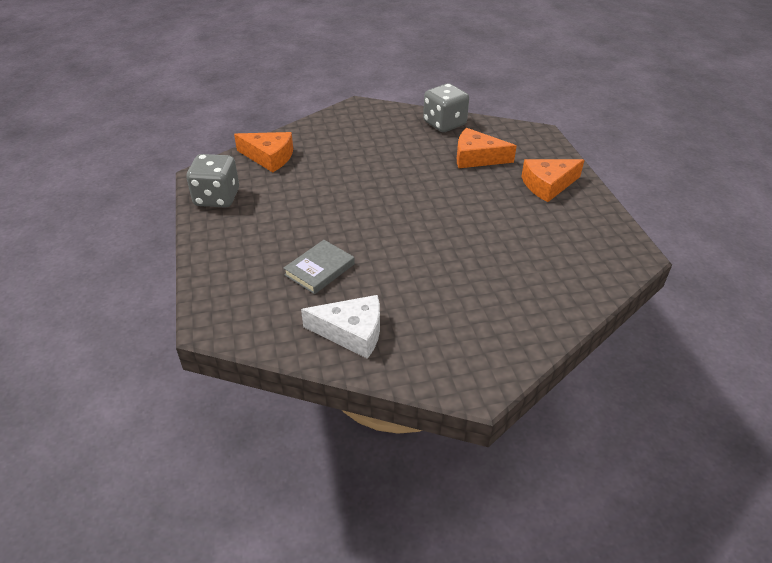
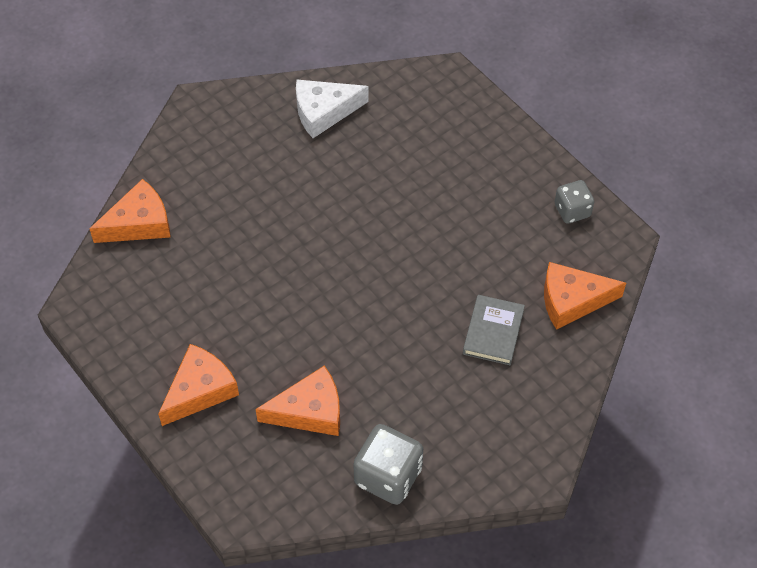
camera: 155 degrees right, 15 degrees up
(217, 198) = (572, 210): grey dice -> grey dice, size x0.62
(319, 269) = (394, 162): grey book -> grey book (493, 332)
(570, 296) = (139, 223): none -> orange cheese

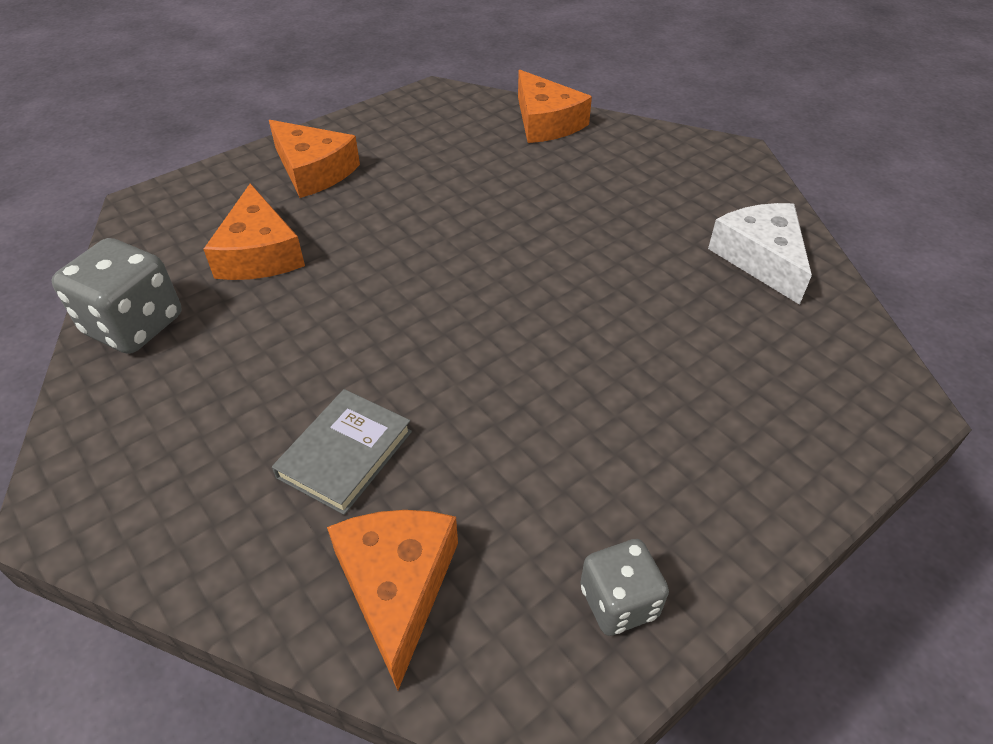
camera: 90 degrees right, 10 degrees down
(493, 332) = (345, 454): grey book -> grey book turned 75 degrees counterclockwise

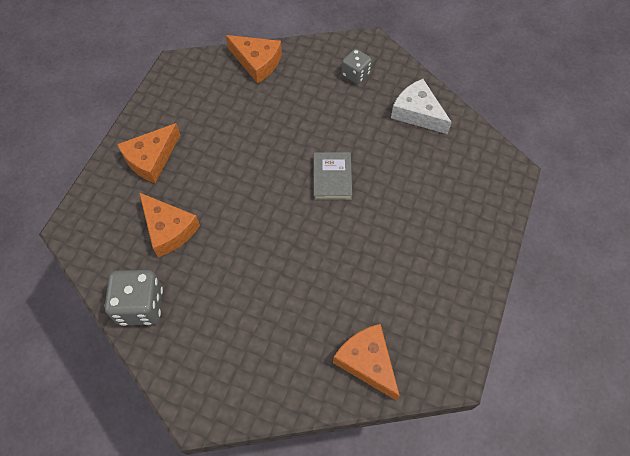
camera: 30 degrees left, 15 degrees up
(313, 171) = (151, 159): orange cheese -> orange cheese turned 120 degrees clockwise
(345, 454) = (302, 317): grey book -> grey book (332, 178)
(618, 602) = (452, 320): grey dice -> grey dice (355, 74)

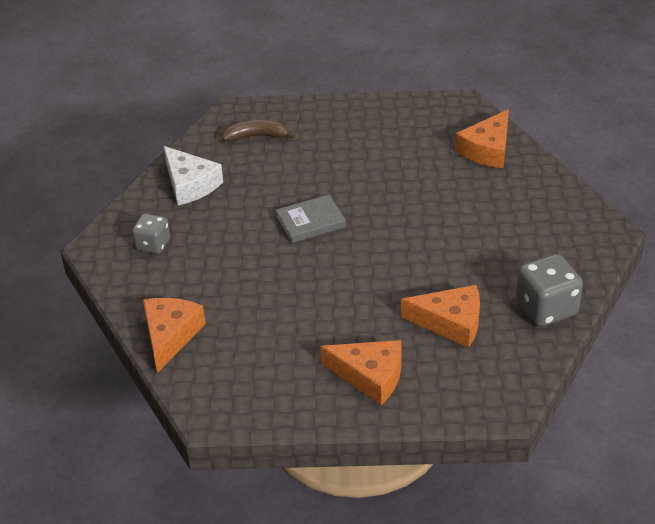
camera: 110 degrees left, 20 degrees down
(168, 229) = (450, 322): orange cheese -> orange cheese turned 75 degrees clockwise
(417, 113) = (190, 184): white cheese -> white cheese turned 60 degrees counterclockwise
(466, 176) = (257, 136): none -> brown banana

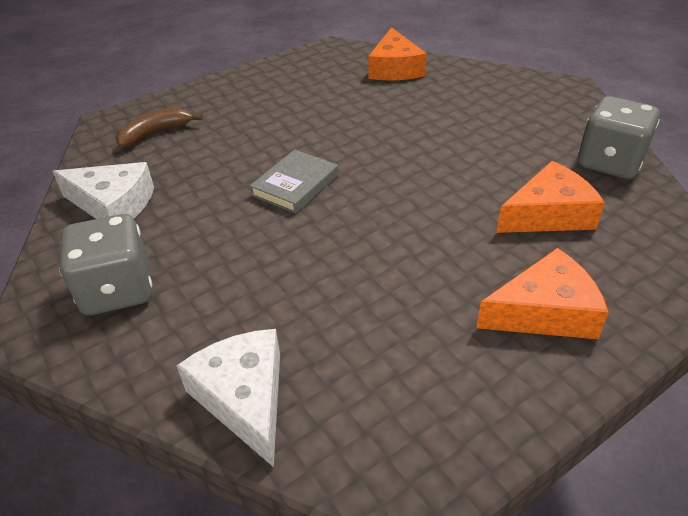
camera: 35 degrees left, 0 degrees up
(153, 244) = (117, 290): grey dice -> grey dice, size x1.61
(170, 336) = (245, 398): orange cheese -> white cheese

